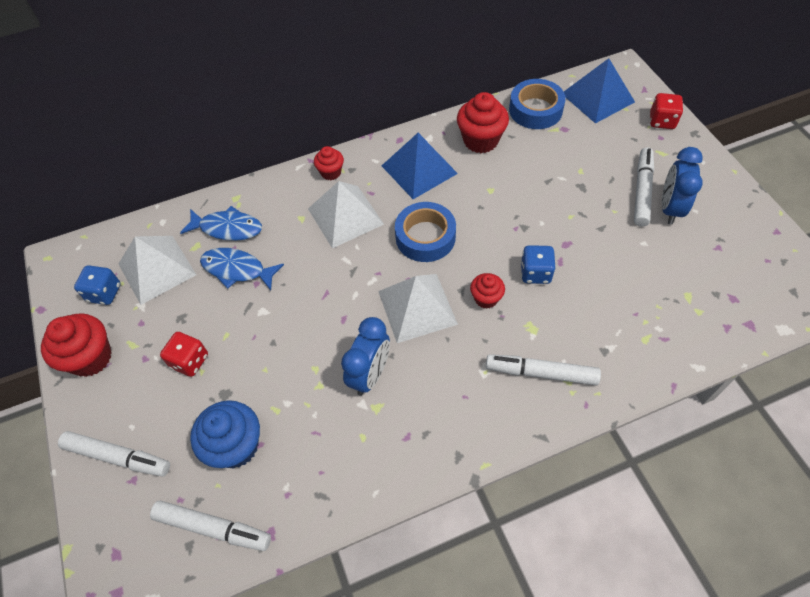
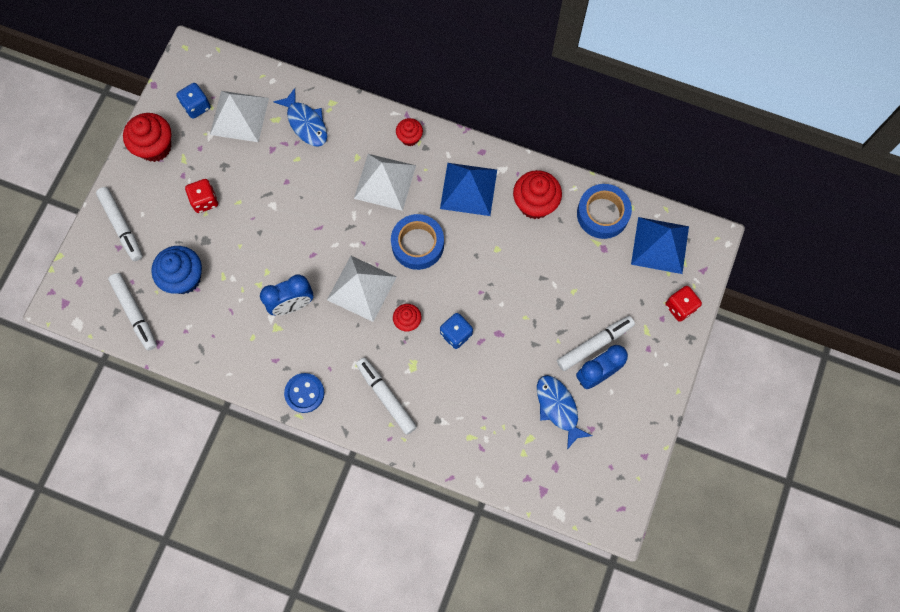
camera: 40 degrees right, 15 degrees up
(237, 270) = (284, 161): blue fish -> blue fish (558, 408)
(467, 439) = (304, 393): none -> blue button

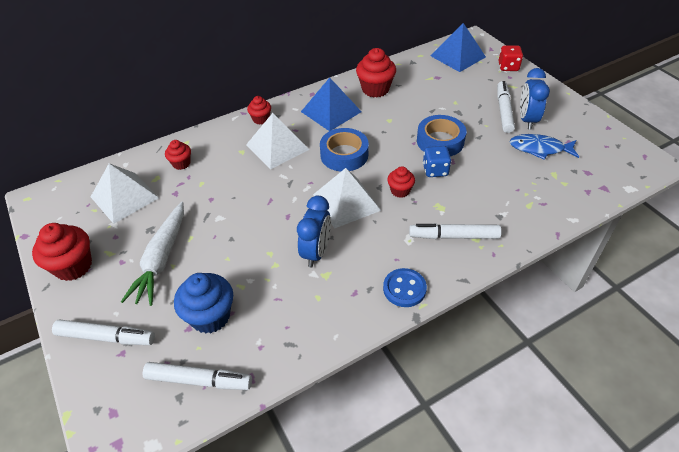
camera: 50 degrees left, 25 degrees down
(196, 106) = (80, 218): blue dice -> none
(205, 201) = (161, 259): red dice -> white carrot
(306, 123) = (181, 163): blue fish -> red cupcake
(602, 214) = (413, 67): blue tape -> blue tape (440, 141)

